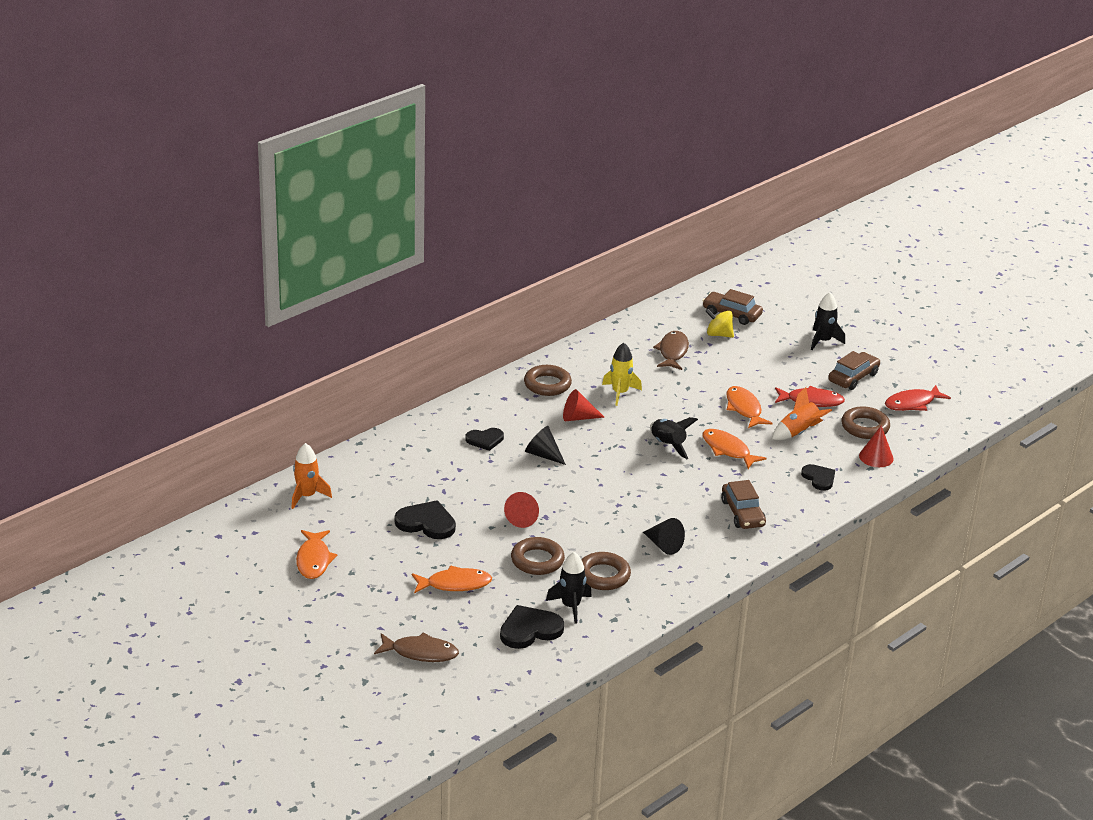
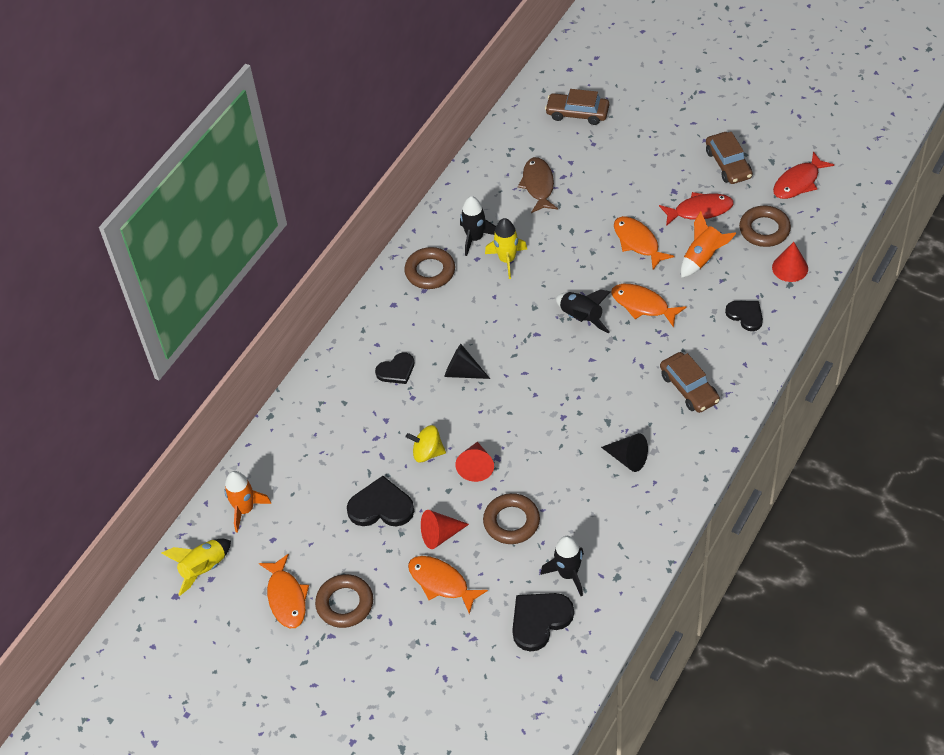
camera: 10 degrees left, 20 degrees up
(252, 524) = (203, 568): none -> yellow rocket
(420, 653) = (443, 690): brown fish -> none
(455, 584) = (441, 583): orange fish -> orange fish turned 120 degrees counterclockwise
(578, 418) = (478, 308): red cone -> red cone (440, 535)
(603, 575) = (584, 520): brown ring -> brown ring (345, 604)
(718, 334) = (575, 146): yellow spinning top -> yellow spinning top (427, 452)
(823, 341) = (681, 123): black rocket -> black rocket (475, 238)
(853, 377) = (728, 164): brown car -> brown car turned 135 degrees clockwise

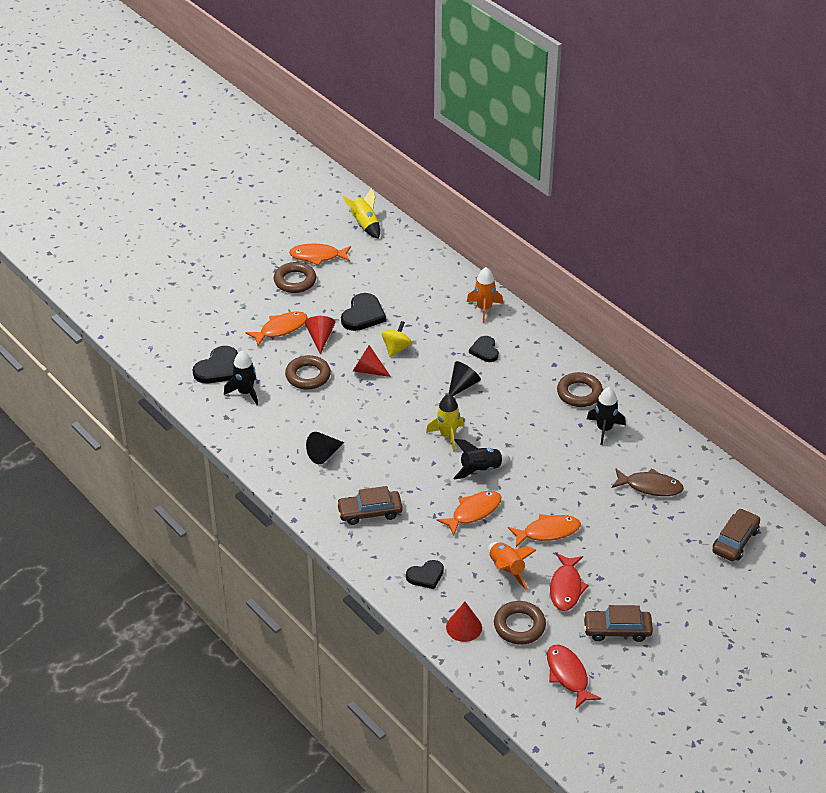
camera: 105 degrees right, 10 degrees down
(245, 509) = (401, 251): orange rocket -> orange rocket (484, 309)
(507, 260) = (569, 442): yellow rocket -> yellow rocket (447, 436)
(539, 620) = (218, 368): black heart -> black heart turned 60 degrees clockwise

